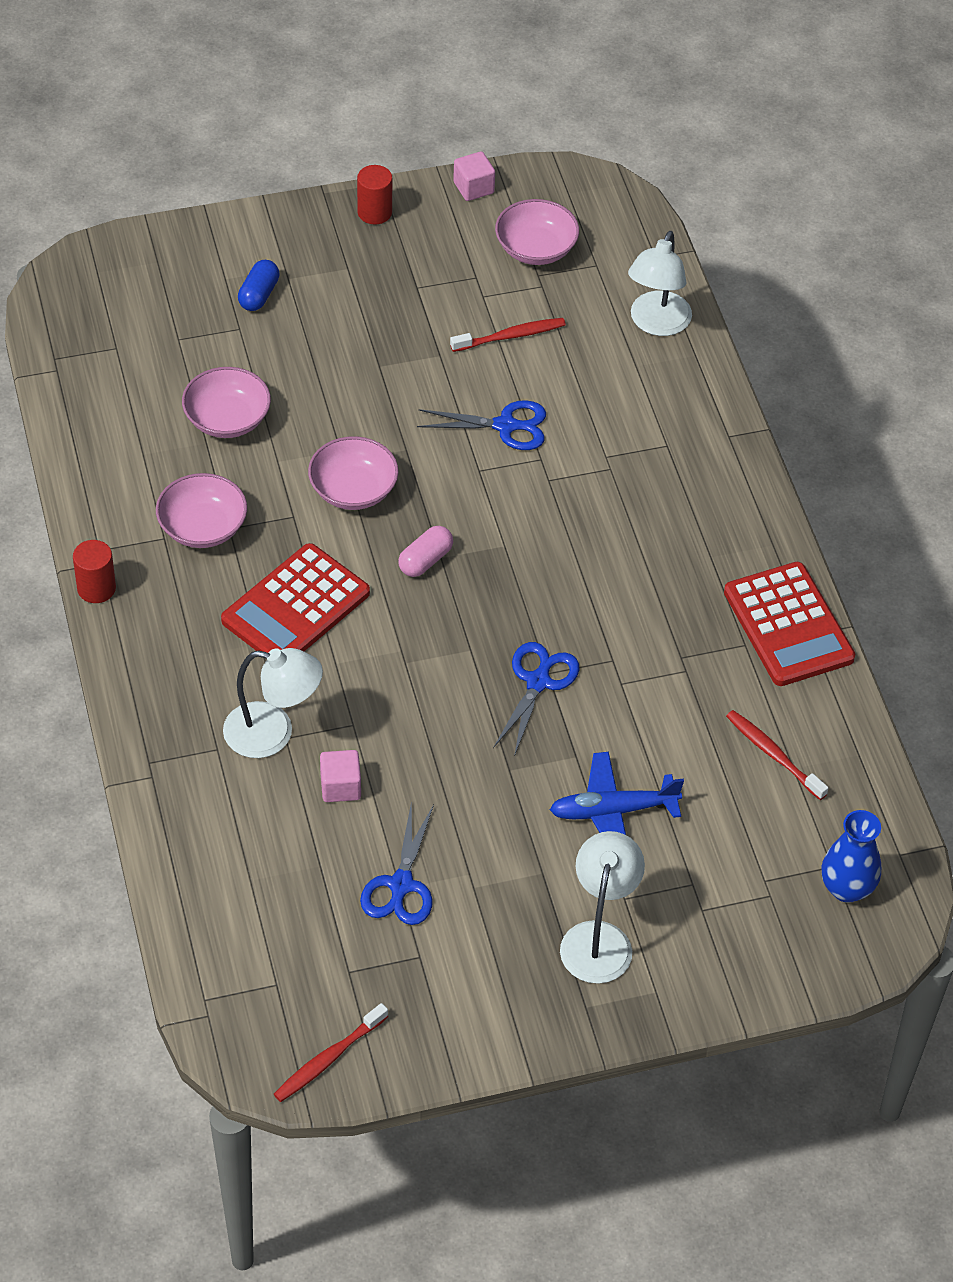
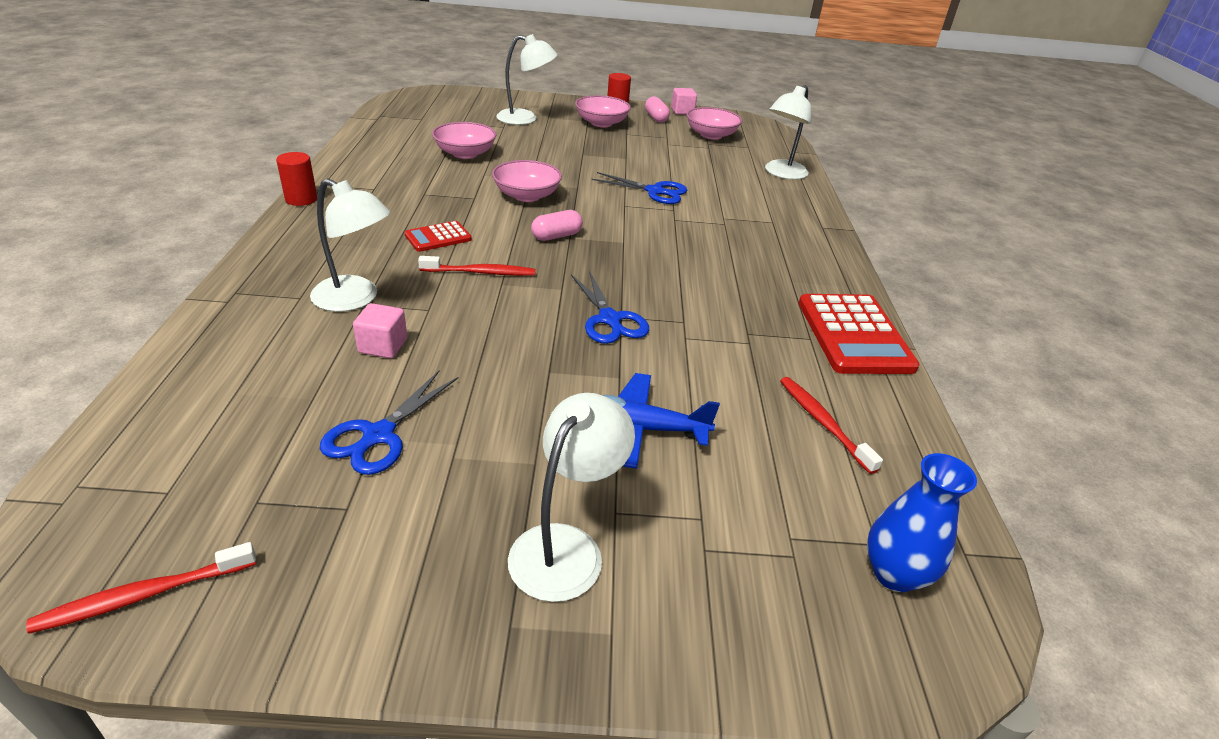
camera: 15 degrees right, 15 degrees down
(203, 527) = (405, 189): pink bowl -> pink bowl (601, 123)
(259, 295) = (525, 119): blue capsule -> white lamp
(295, 607) = (438, 237): red calculator -> red calculator, size x0.52
(442, 224) = (656, 118): none -> pink capsule
(510, 336) = (678, 160): red toothbrush -> red toothbrush (481, 272)
(538, 681) = (610, 320): blue scissors -> blue scissors turned 120 degrees clockwise

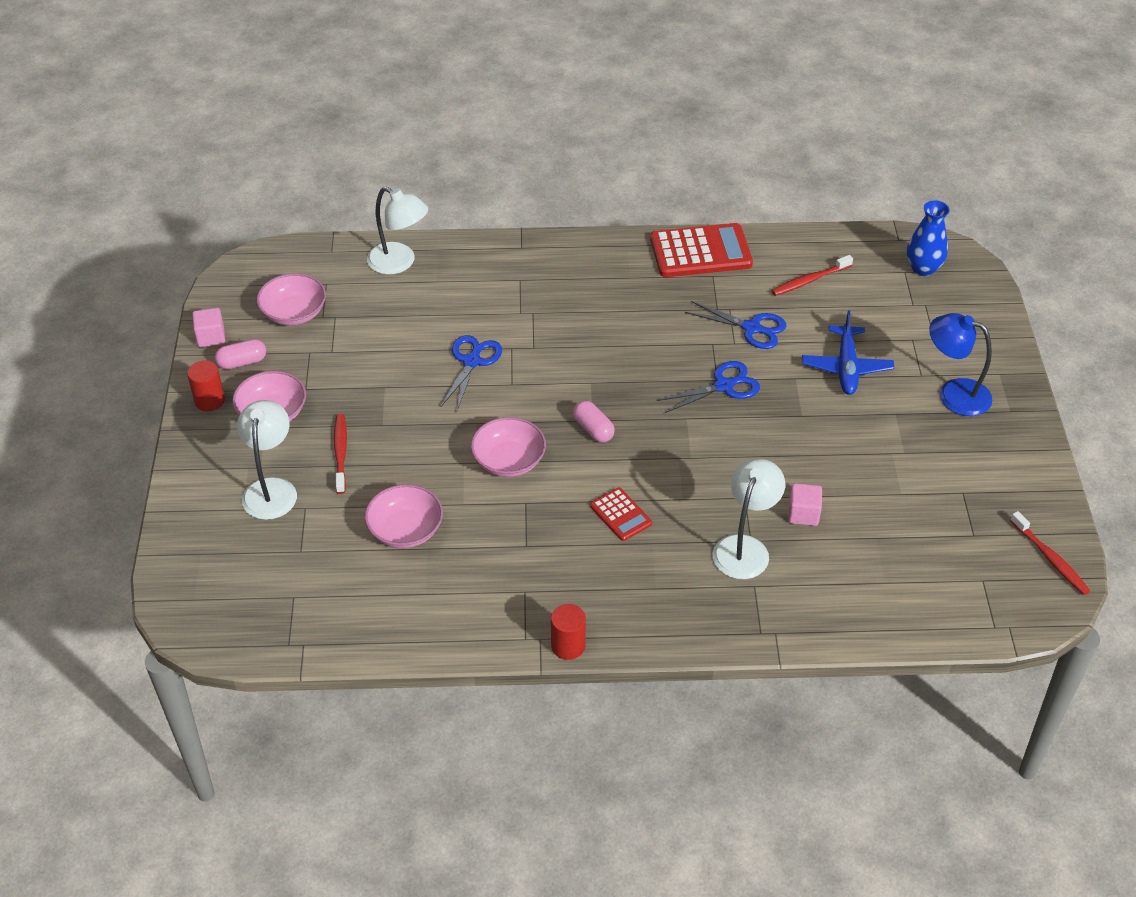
camera: 90 degrees left, 10 degrees up
(378, 435) = (899, 493): blue scissors -> blue scissors (752, 328)
(481, 272) = (676, 473): red toothbrush -> red toothbrush (340, 453)
(566, 547) = (954, 394): white lamp -> blue lamp

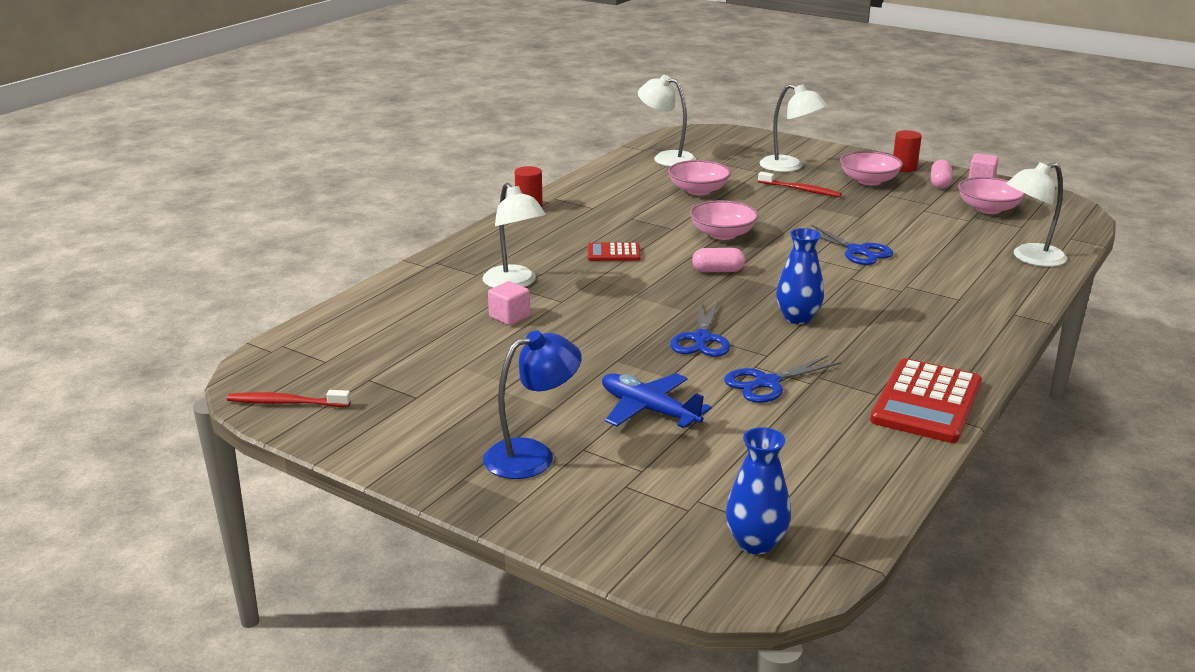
camera: 125 degrees right, 20 degrees down
(318, 607) = (666, 158): none -> white lamp
(637, 350) = (797, 318): none -> blue vase
(809, 280) = (812, 449): red toothbrush -> none

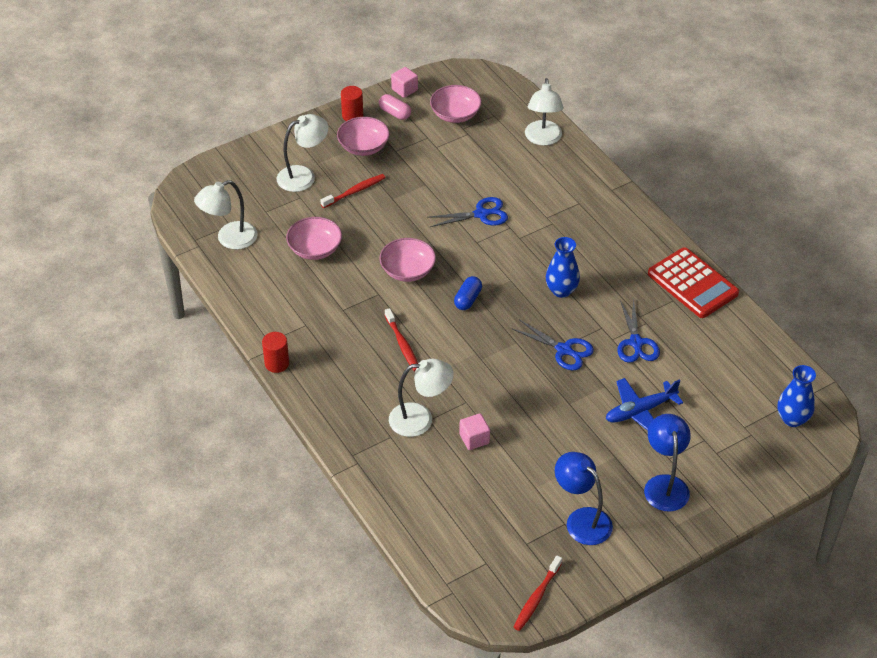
camera: 65 degrees left, 20 degrees up
(429, 407) = (581, 520): none -> blue lamp
(613, 253) = (402, 344): red calculator -> red toothbrush
(718, 271) = (468, 299): pink capsule -> blue capsule

